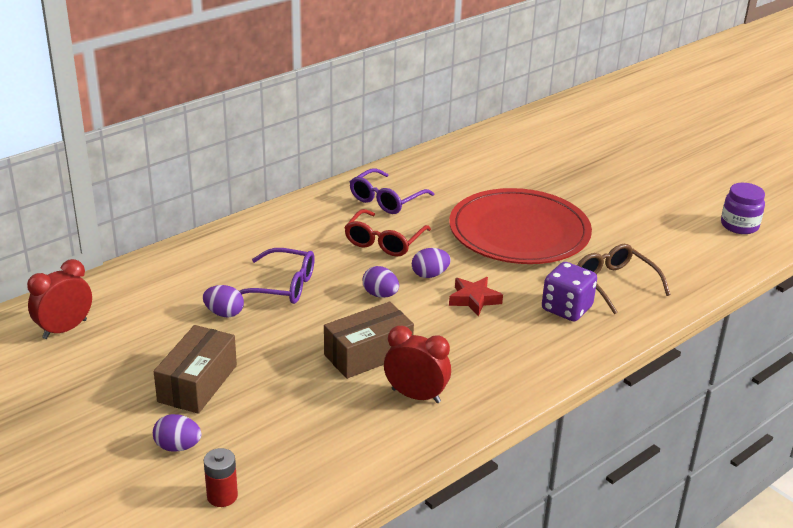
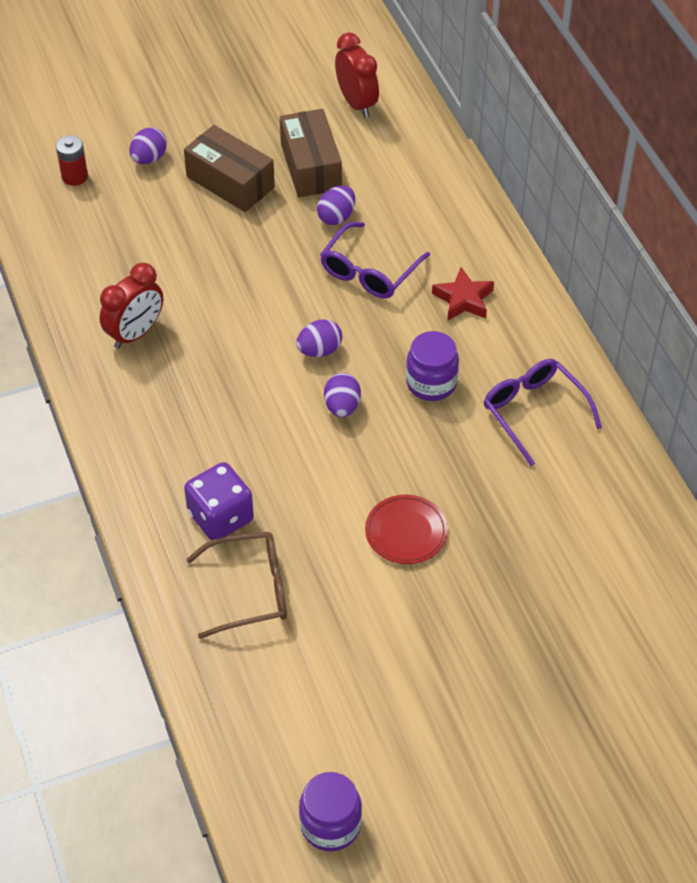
camera: 110 degrees right, 20 degrees up
(368, 354) = (217, 313): brown box -> brown box (311, 166)
(384, 241) = (431, 383): red glasses -> purple jar
(474, 299) = (276, 433): red star -> red star (463, 299)
(519, 232) = (406, 532): red plate -> red plate, size x0.42

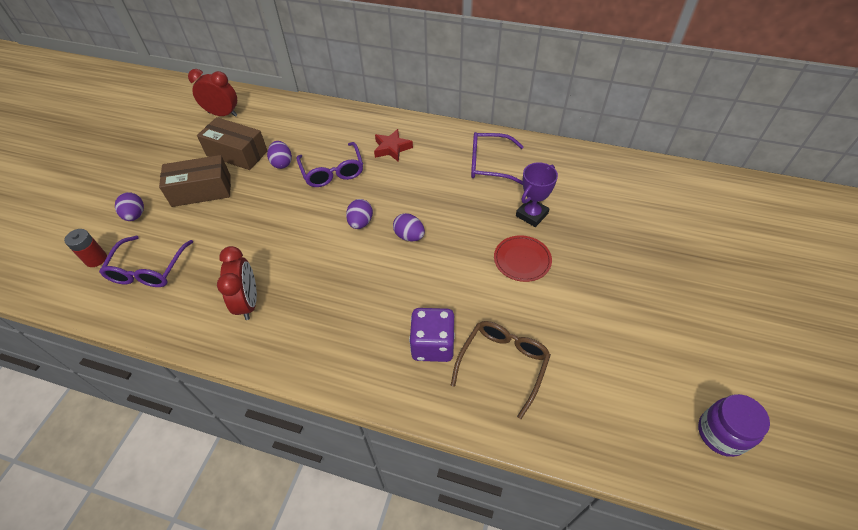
camera: 50 degrees left, 0 degrees up
(100, 226) = (148, 269): none -> purple glasses
(431, 383) = (431, 191): purple jar -> none
(487, 503) = (531, 215): none -> purple trophy

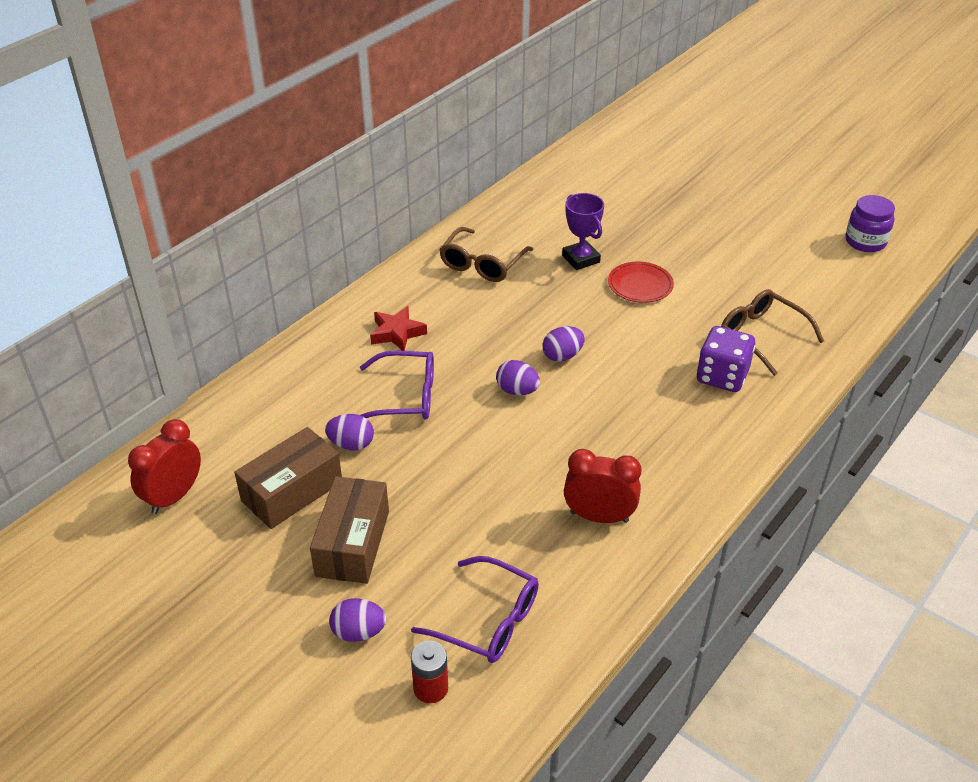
camera: 70 degrees left, 10 degrees down
(489, 164) = (482, 264): purple glasses -> brown glasses

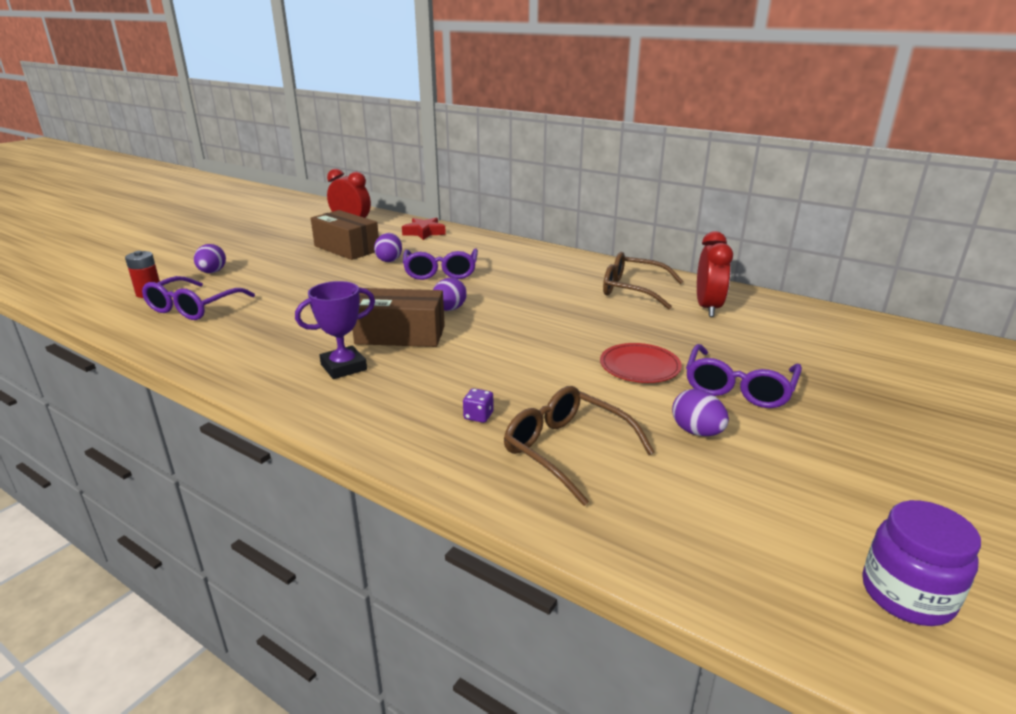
camera: 85 degrees right, 15 degrees down
(352, 543) = (291, 266): brown box -> brown box (400, 335)
(397, 333) = (519, 265): red star -> red star (424, 232)
(562, 356) = (501, 327): purple egg -> purple egg (697, 432)
(580, 259) = (670, 333): purple trophy -> purple trophy (343, 367)
(599, 517) = (279, 346): red clock -> red clock (708, 308)
(671, 245) = (738, 387): none -> purple glasses
(722, 376) = (478, 416): purple dice -> purple dice, size x0.43
(761, 336) = (566, 450): brown glasses -> brown glasses turned 90 degrees counterclockwise

